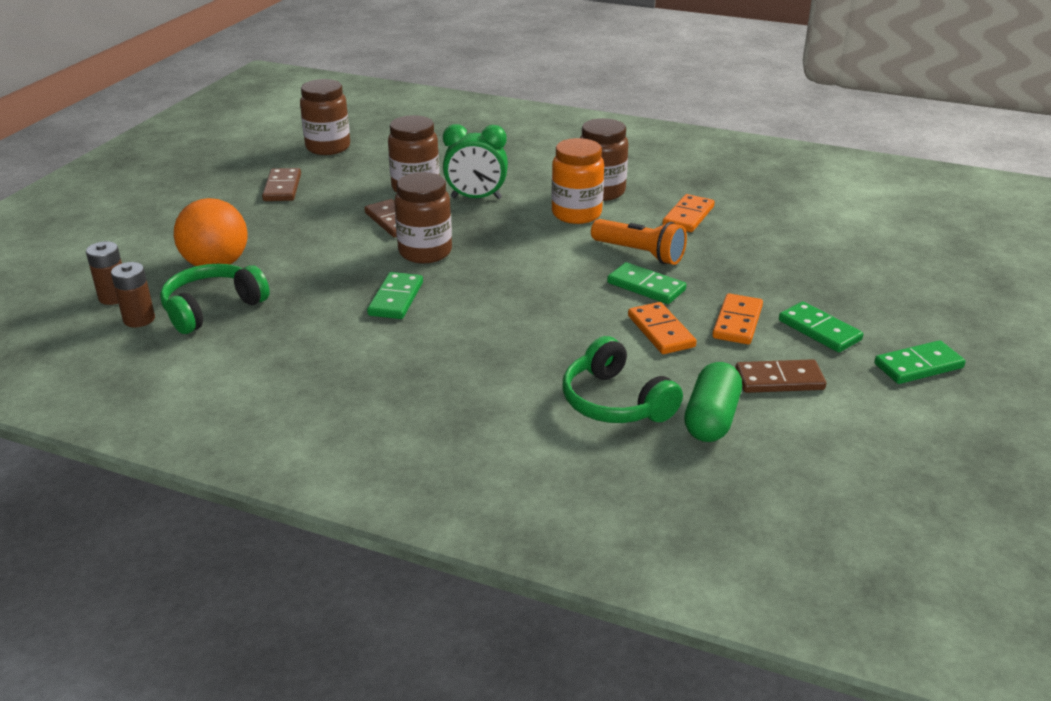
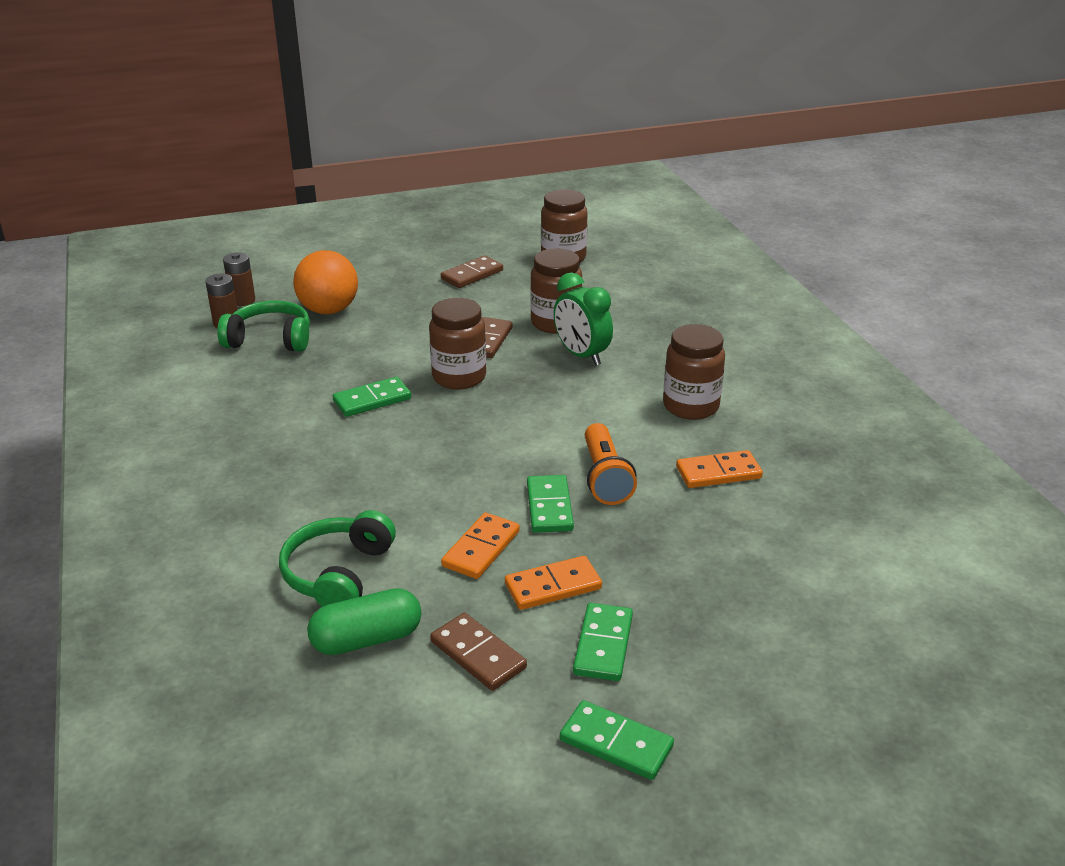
camera: 50 degrees right, 0 degrees up
(576, 214) = (628, 413): orange jar -> none

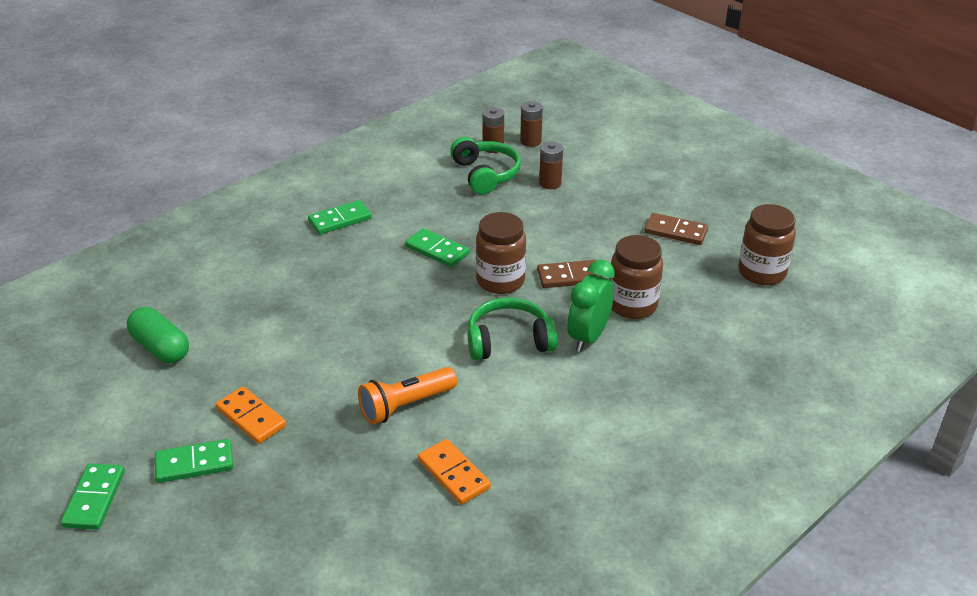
camera: 65 degrees right, 5 degrees up
(329, 310) = (550, 183): orange ball -> brown battery
(338, 574) = (221, 311): green headphones -> green headphones (509, 341)
(478, 655) = (162, 403): brown domino -> none
(481, 549) = (279, 367): orange domino -> none
(549, 507) = (348, 386): green domino -> green domino (340, 220)
(690, 406) = (551, 429): brown jar -> none

